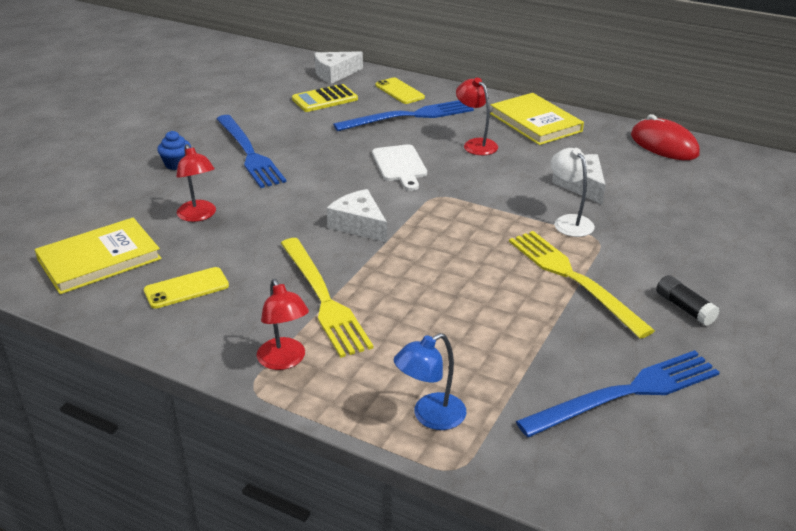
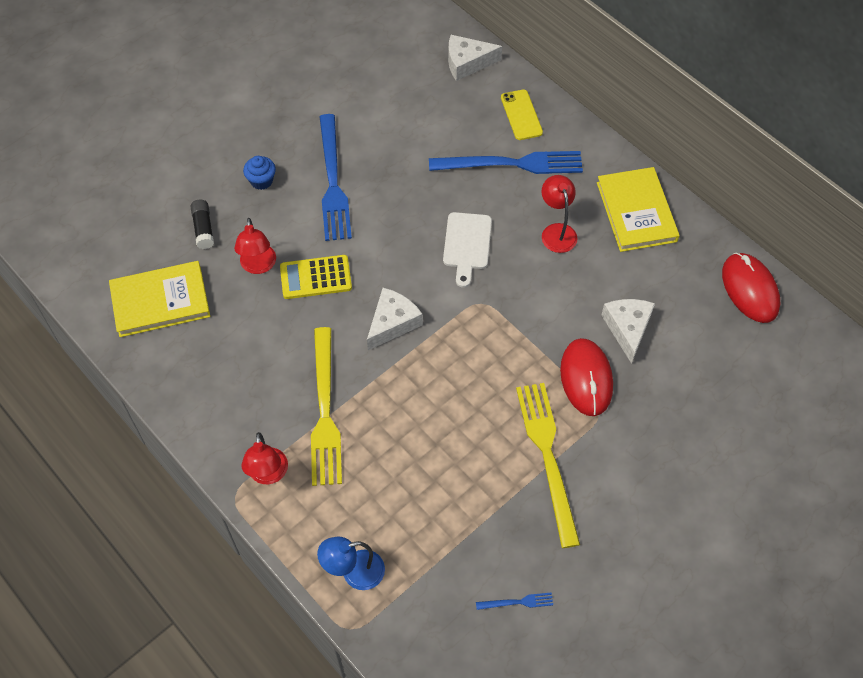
camera: 20 degrees right, 25 degrees up
(186, 288) = (219, 362): yellow phone -> none
(325, 99) = (439, 108): yellow calculator -> yellow calculator (316, 277)
(359, 225) = (392, 323): white cheese -> white cheese turned 60 degrees clockwise
(569, 221) = (586, 378): white lamp -> red mouse
(626, 393) = (517, 602): blue fork -> blue fork, size x0.41
(684, 308) = (624, 525): black glue stick -> black glue stick (203, 228)

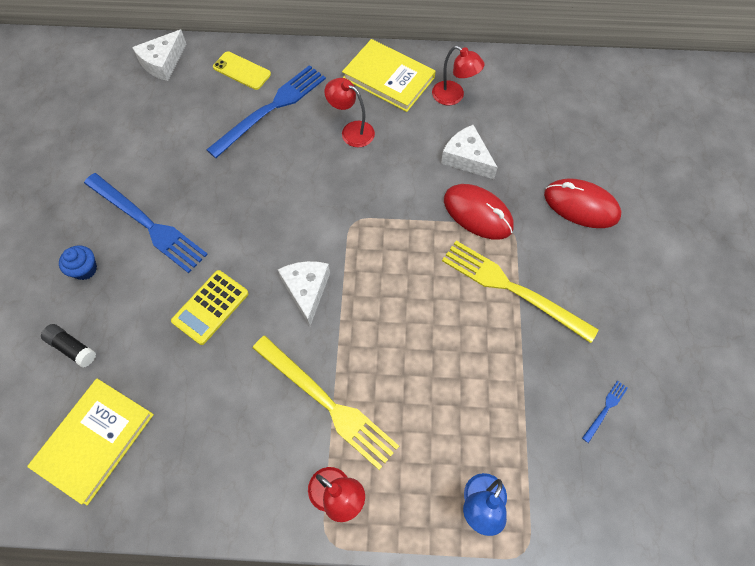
camera: 45 degrees left, 5 degrees up
(258, 266) = (153, 338): red lamp -> red lamp (453, 96)
(467, 244) = (300, 189): white cutting board -> none
(750, 289) = (508, 73): red mouse -> red mouse (581, 205)

